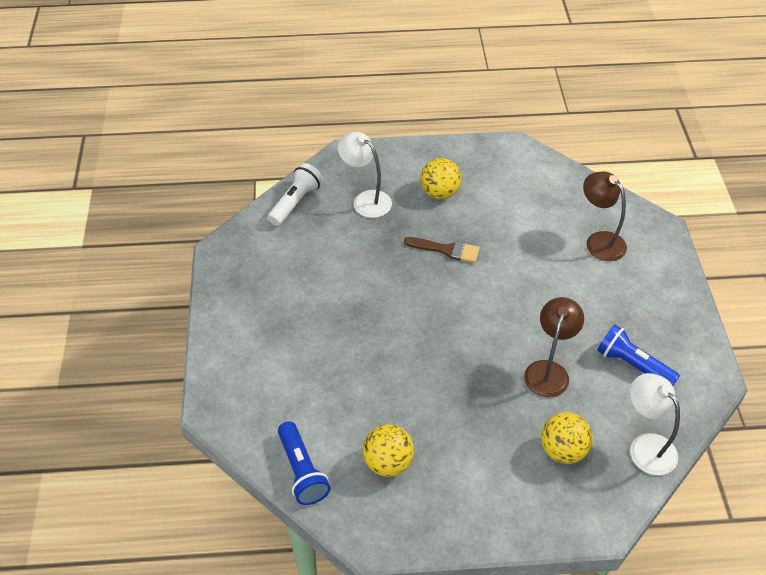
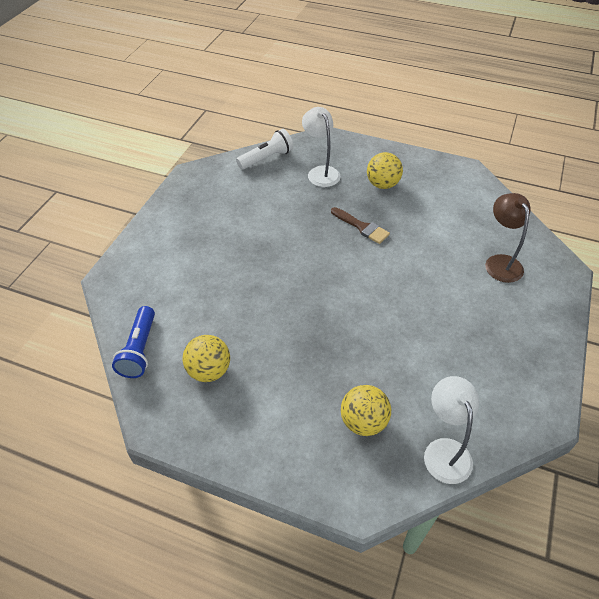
camera: 25 degrees right, 0 degrees up
(548, 371) = (391, 350): brown lamp -> none
(632, 365) = (472, 374): blue flashlight -> none

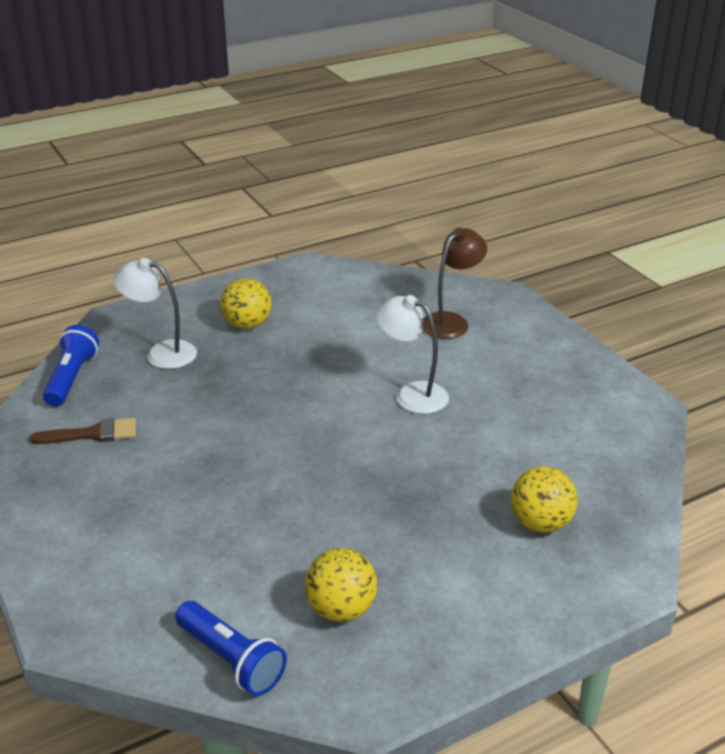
camera: 50 degrees left, 15 degrees down
(266, 158) = (72, 378): white flashlight -> blue flashlight
(362, 227) = (287, 374): brown brush -> brown brush (92, 434)
(444, 450) = (625, 488): white lamp -> white lamp (411, 394)
(500, 262) = (451, 321): brown lamp -> brown lamp turned 105 degrees clockwise

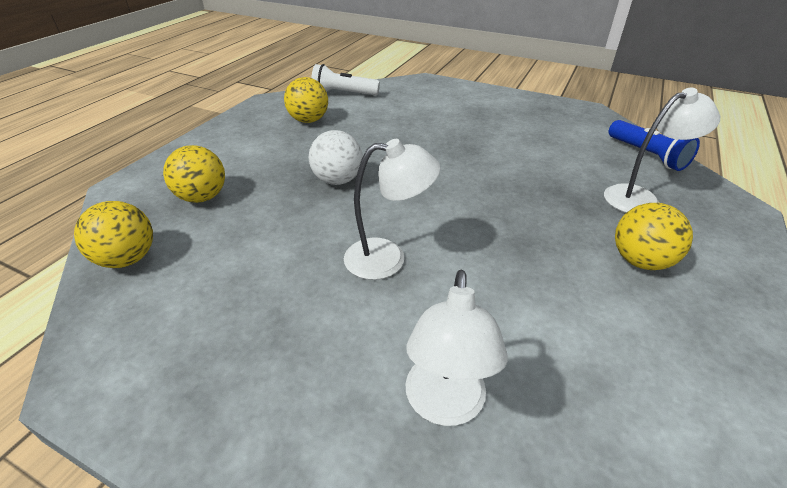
camera: 145 degrees right, 5 degrees up
(92, 434) = (561, 134): brown brush -> none
(231, 660) = (343, 94): blue flashlight -> white flashlight
(389, 483) = (338, 180): none -> white ball
(451, 321) = (444, 406): brown lamp -> white lamp
(622, 479) = (128, 259): none -> yellow ball

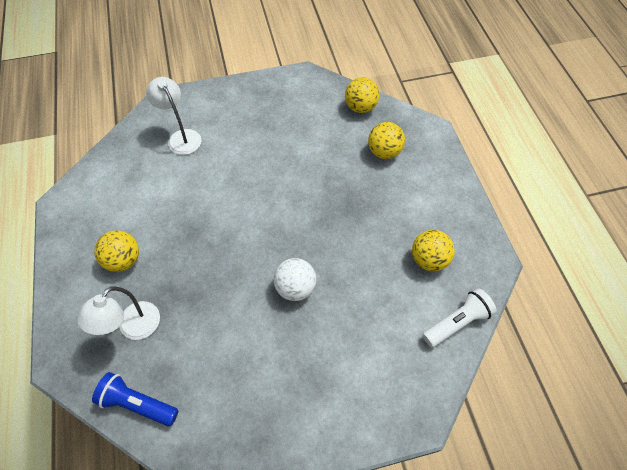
camera: 140 degrees right, 20 degrees up
(338, 180) = (332, 212): white ball -> white ball (295, 288)
(388, 258) = (251, 179): white lamp -> none

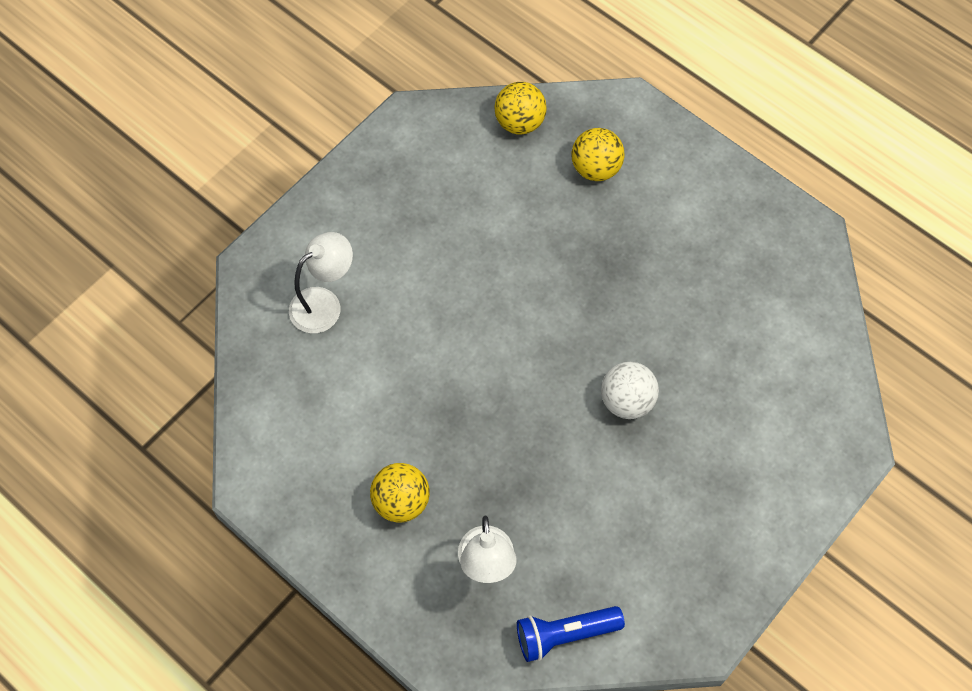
camera: 35 degrees left, 5 degrees up
(181, 137) = (324, 303): white lamp -> white lamp turned 120 degrees clockwise
(428, 259) = (744, 274): yellow ball -> none
(457, 322) = (821, 326): white flashlight -> none

